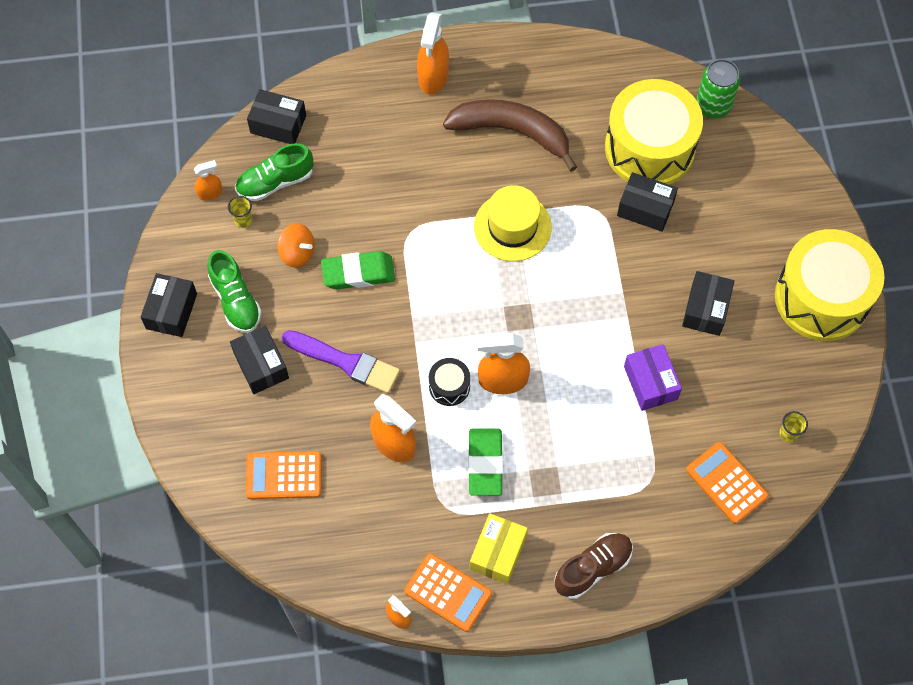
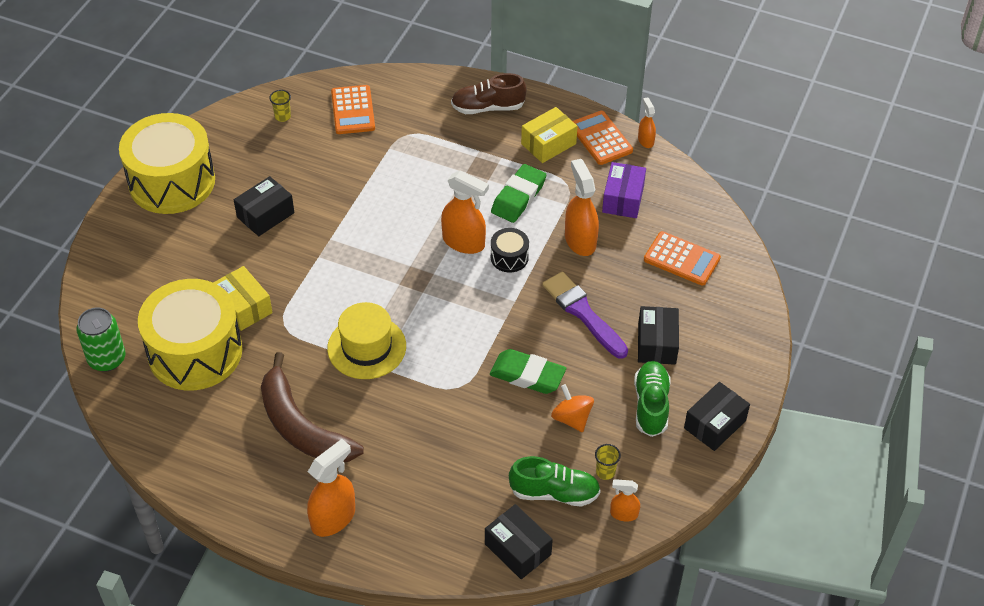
camera: 150 degrees left, 15 degrees down
(645, 208) = (244, 307): black box -> yellow box
(650, 383) = (352, 189): purple box -> purple box (623, 199)

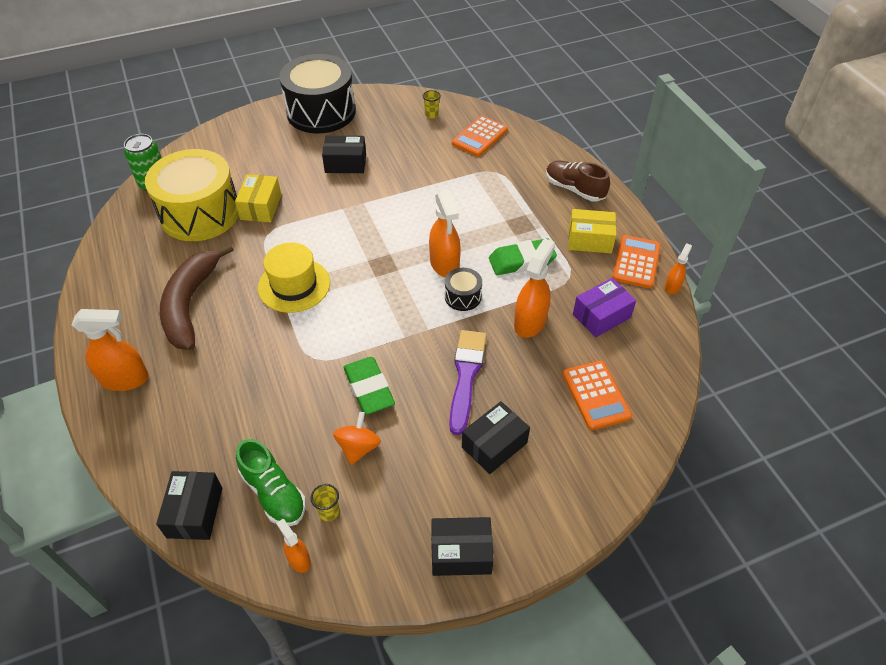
camera: 45 degrees right, 0 degrees up
(172, 181) = (321, 112): yellow drum -> black drum
(651, 405) = (429, 490): green shoe -> none

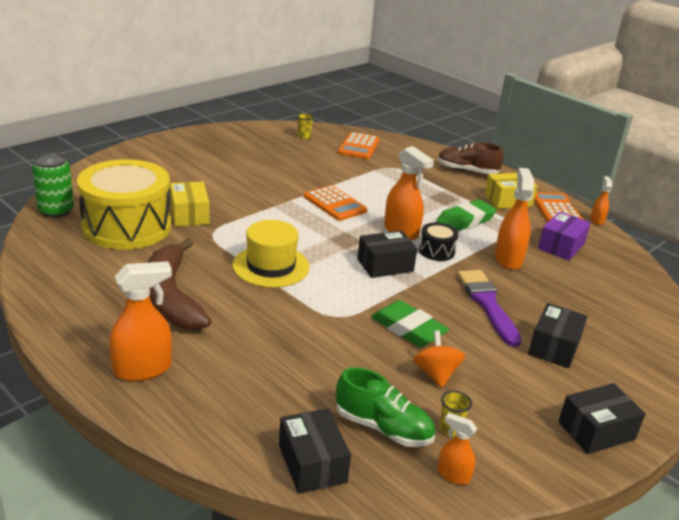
camera: 25 degrees left, 20 degrees down
(321, 112) = (196, 143): black drum -> none
(345, 163) = (250, 175): black box -> black box (385, 265)
(596, 395) = (604, 297): orange calculator -> orange calculator (334, 204)

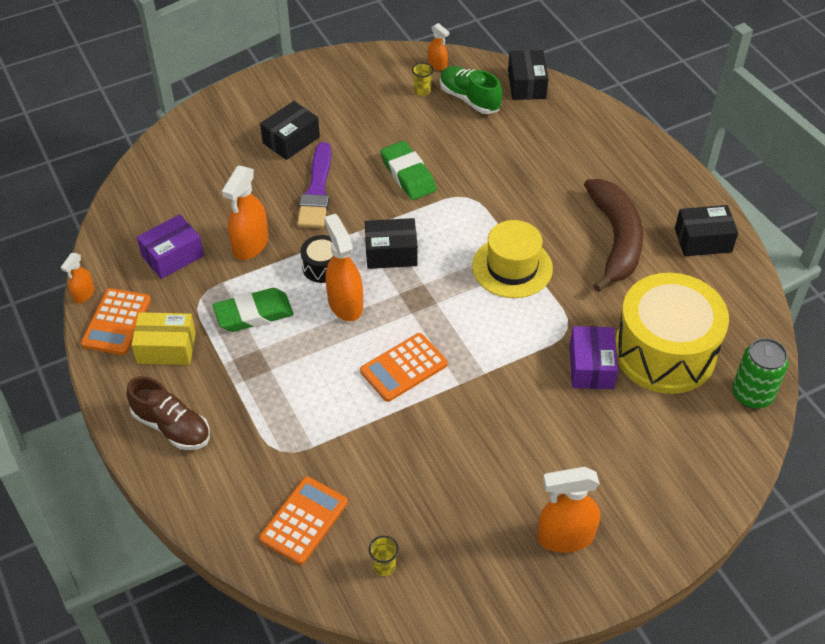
camera: 160 degrees left, 20 degrees up
(143, 369) = (639, 168): orange spray bottle -> orange spray bottle (565, 537)
(189, 215) = (591, 367): yellow box -> purple box
(334, 204) = (403, 368): orange calculator -> orange calculator turned 105 degrees counterclockwise
(436, 374) = (408, 131): orange spinning top -> none
(596, 431) = (318, 75): black box -> black box (703, 240)

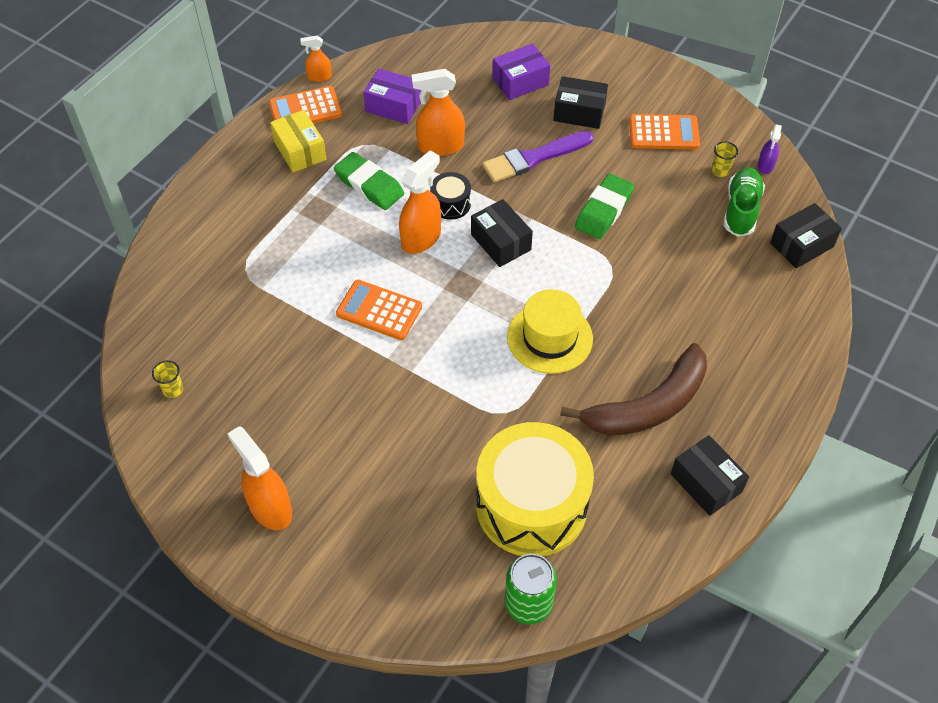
camera: 60 degrees right, 5 degrees up
(172, 426) = (228, 193): brown shoe -> none
(304, 520) = (188, 317): orange calculator -> orange calculator (663, 133)
(437, 65) = (765, 166): orange spray bottle -> purple spray bottle
(591, 367) = (472, 450): purple box -> purple box (520, 82)

